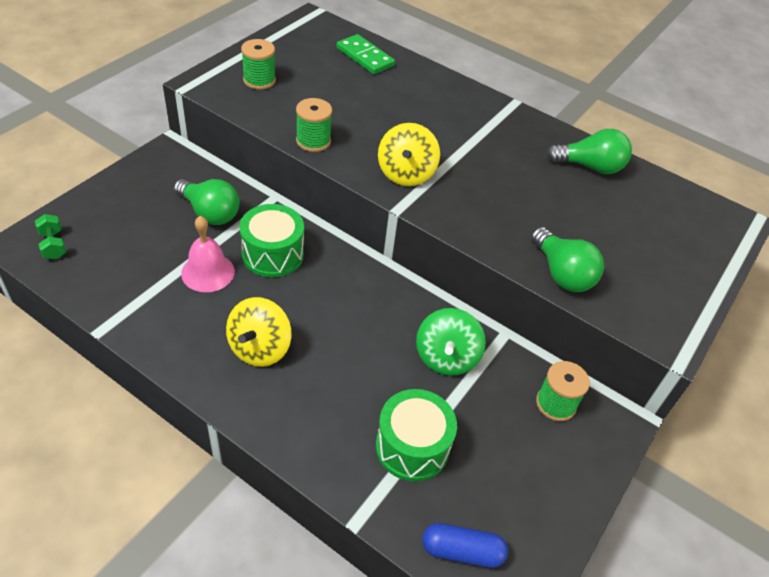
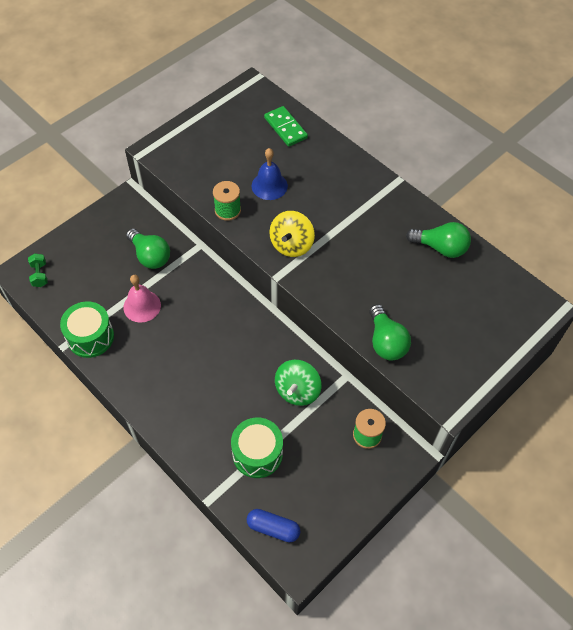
camera: 15 degrees right, 10 degrees up
(259, 80) = (197, 149): green spool -> none
(260, 348) = (168, 369): yellow spinning top -> none
(273, 254) = (190, 295): green drum -> green drum (90, 337)
(360, 113) = (269, 186): none -> blue bell

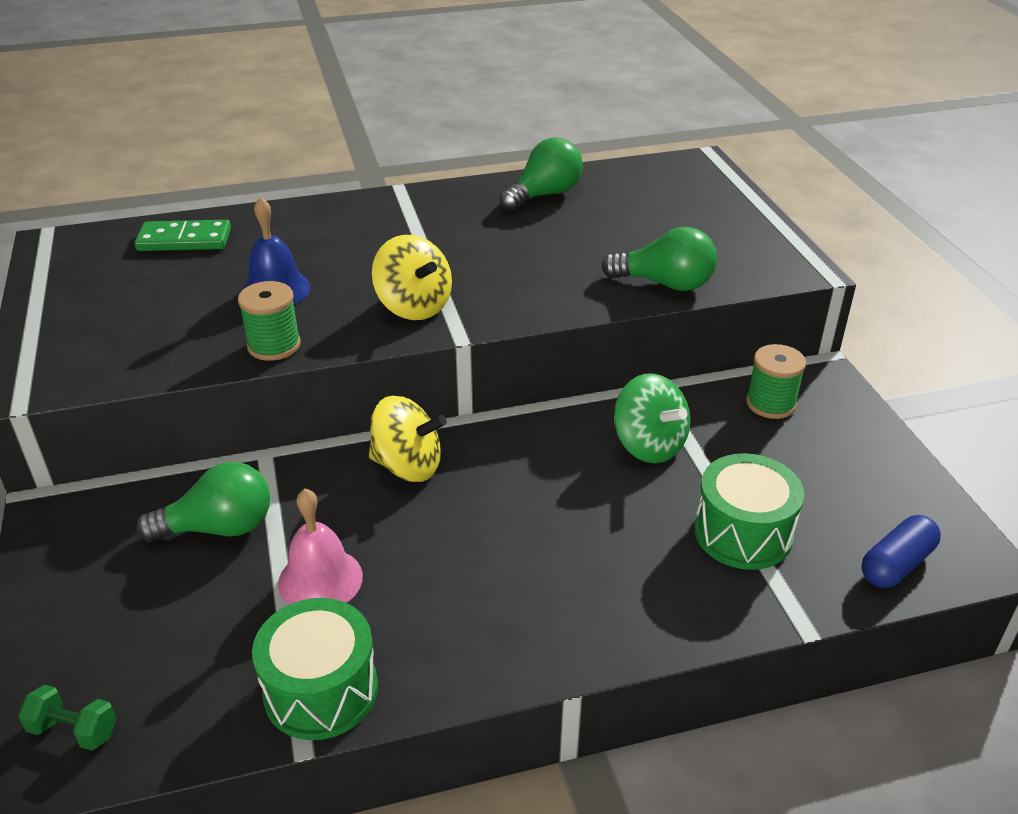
camera: 60 degrees left, 20 degrees down
(224, 300) = (408, 466): none -> yellow spinning top

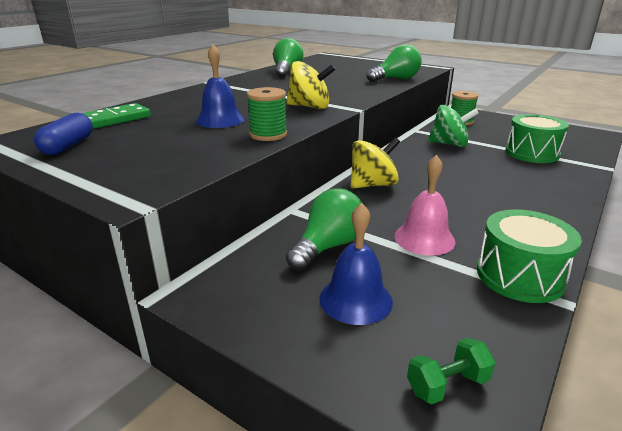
camera: 40 degrees left, 10 degrees down
(143, 604) = (355, 299): none -> blue bell
(896, 564) = (585, 143): blue capsule -> blue capsule (68, 146)

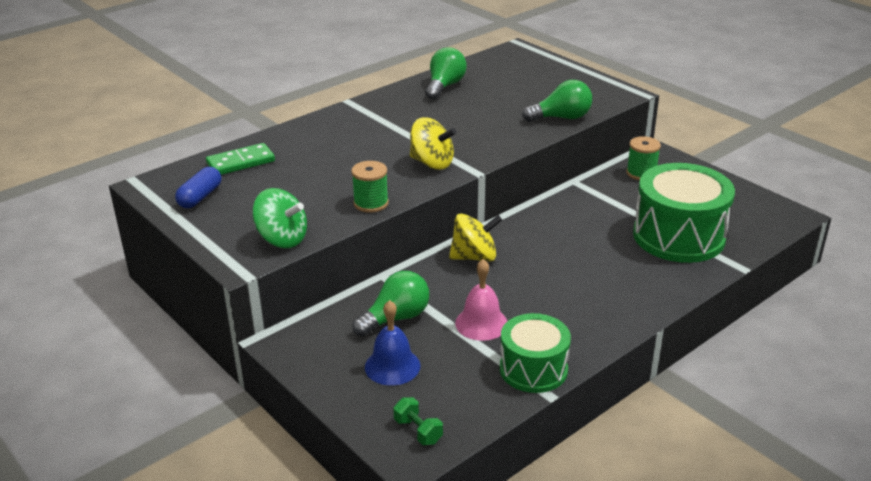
camera: 15 degrees right, 5 degrees up
(220, 120) = (336, 175): blue bell -> none
(447, 384) = (418, 431): green dumbbell -> green dumbbell turned 60 degrees clockwise
(449, 144) = (596, 210): green spinning top -> green spinning top (282, 239)
(531, 153) = (678, 236): green drum -> green drum, size x1.59

